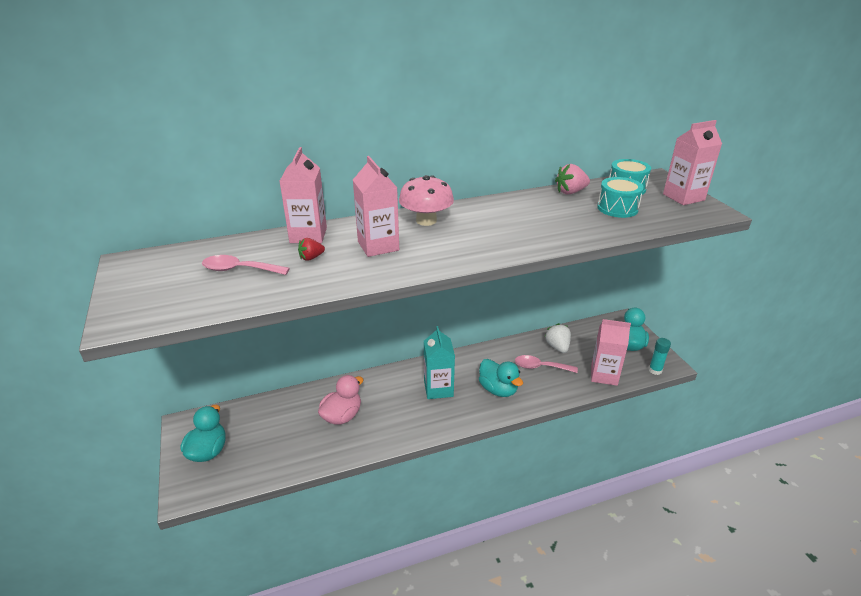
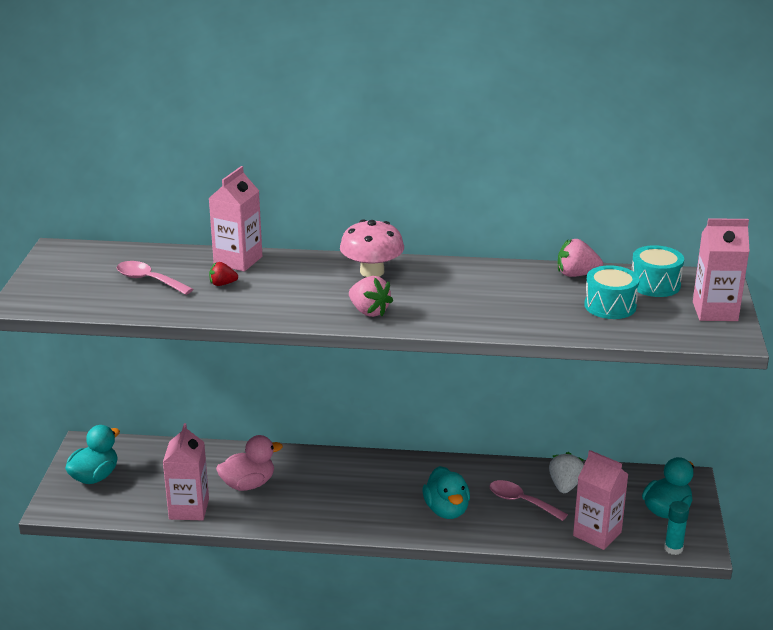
camera: 25 degrees right, 5 degrees down
(378, 246) = (297, 287): pink carton -> pink carton (189, 509)
(438, 389) = (375, 489): turquoise carton -> none
(455, 252) = (369, 311): none -> pink strawberry

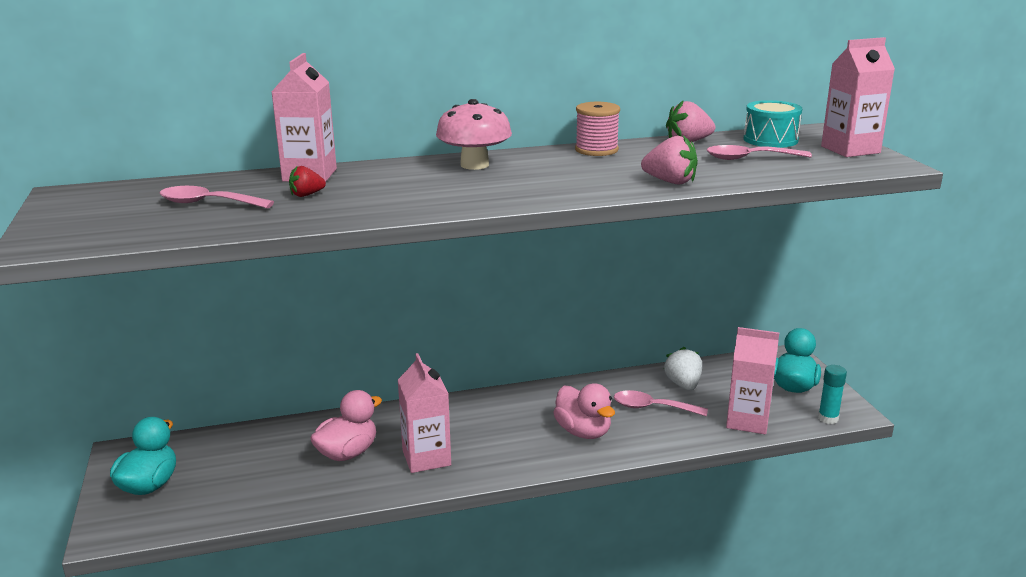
camera: 20 degrees left, 5 degrees down
(189, 509) = (288, 495): pink carton -> pink carton (426, 458)
(369, 311) = (504, 194): pink strawberry -> pink strawberry (670, 182)
(446, 510) = (583, 432): turquoise duck -> pink duck
(487, 270) = (596, 150): none -> pink spool
(610, 306) = (749, 158): turquoise drum -> pink spoon

